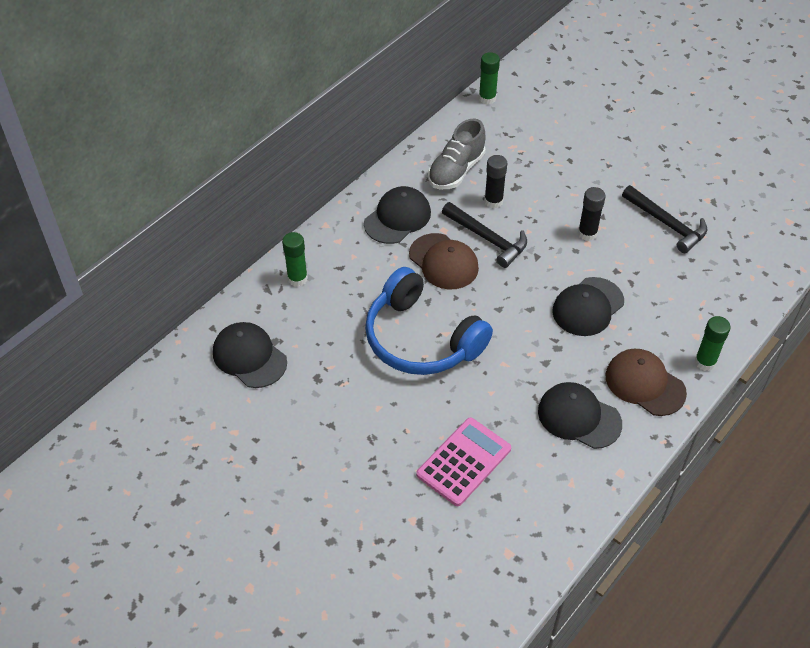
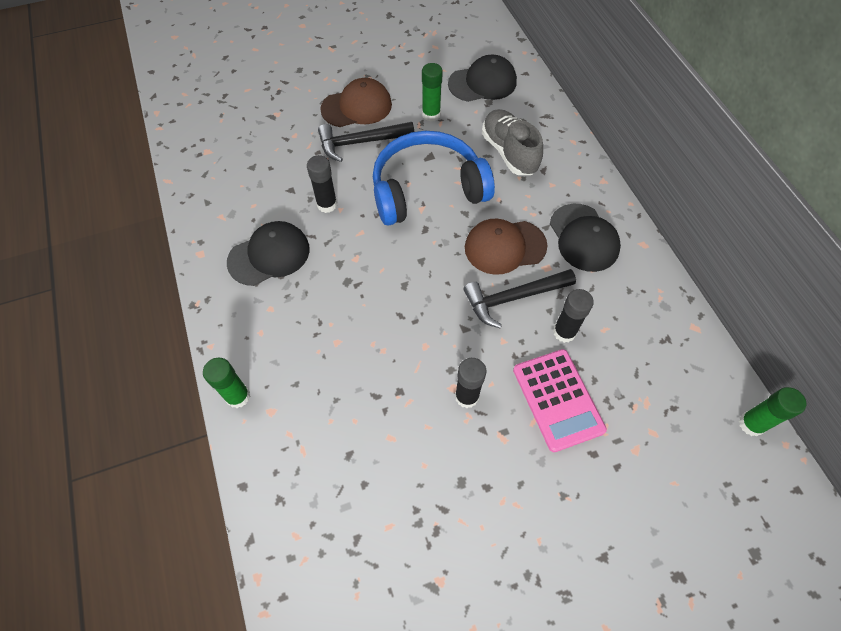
camera: 120 degrees right, 10 degrees up
(297, 278) = (547, 138): green glue stick -> green glue stick (431, 114)
(456, 171) = (629, 321): grey shoe -> grey shoe (509, 152)
(463, 462) = (295, 161): pink calculator -> pink calculator (558, 399)
(494, 405) = (327, 204): none -> black glue stick
(587, 307) = (373, 334): black cap -> none
(644, 384) = (258, 326): brown cap -> brown cap (357, 107)
(666, 224) = (431, 496): black hammer -> black hammer (361, 142)

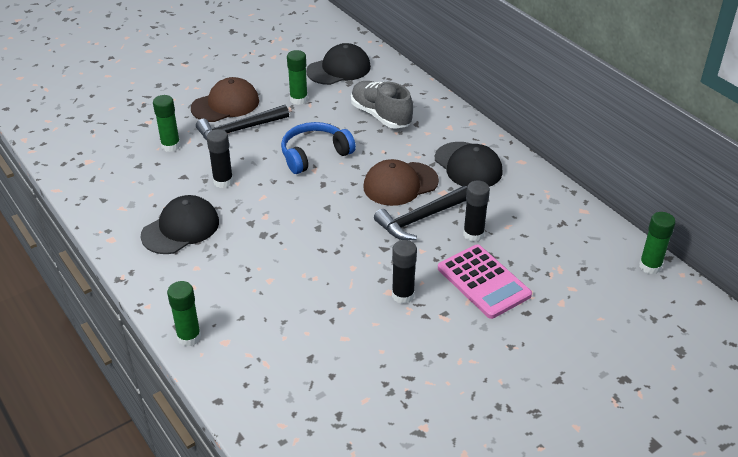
camera: 15 degrees left, 20 degrees down
(289, 148) = (170, 146): none -> green glue stick
(427, 189) = (314, 154): blue headphones -> blue headphones, size x0.64

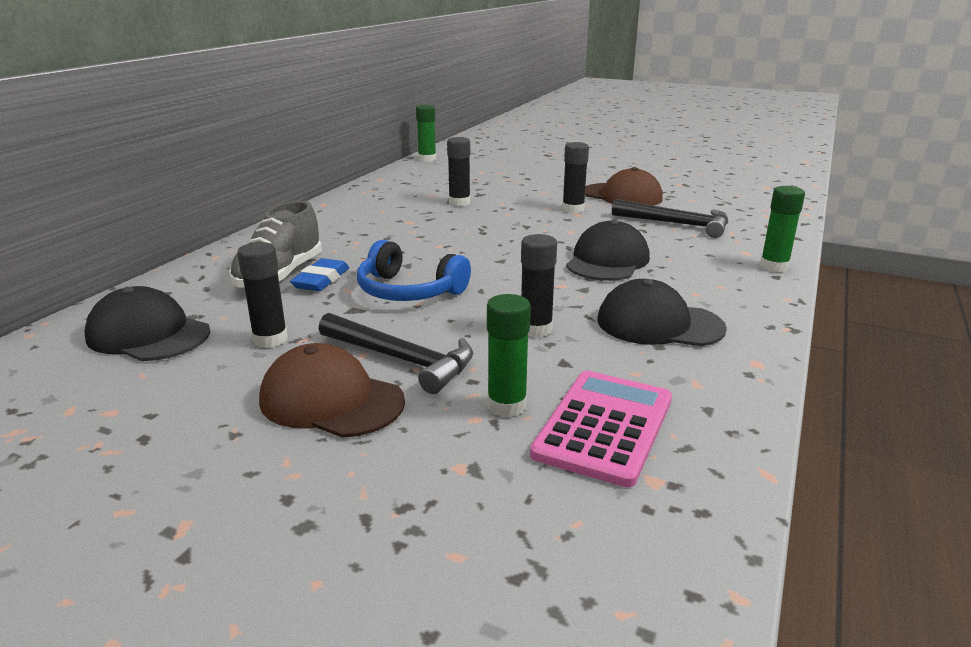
camera: 120 degrees left, 15 degrees down
(298, 99) = (270, 339): green glue stick -> black glue stick
(361, 128) = (321, 280): none -> blue eraser
(400, 184) = (417, 239): brown cap -> brown cap (622, 196)
(421, 219) = (463, 222): black hammer -> black hammer (676, 224)
(468, 166) = (352, 220): black cap -> black cap (607, 261)
(483, 282) = (514, 191): pink calculator -> pink calculator (604, 427)

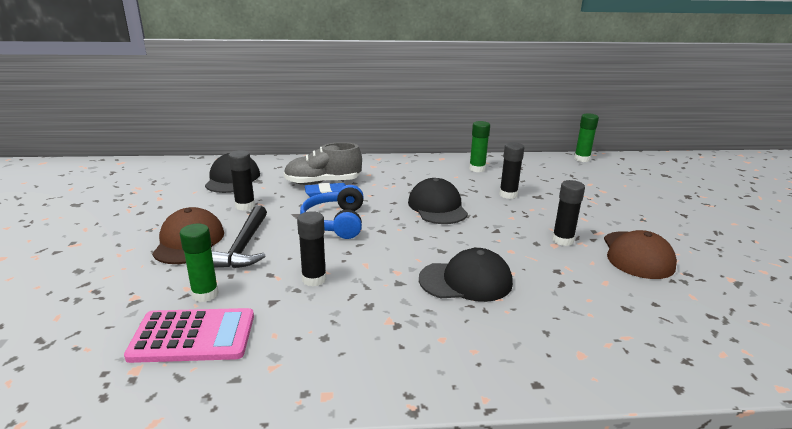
camera: 60 degrees right, 0 degrees up
(659, 324) = (363, 330): black cap -> black cap (437, 207)
(676, 224) = (603, 299): black hammer -> none
(774, 267) = (561, 379): green glue stick -> green glue stick (477, 169)

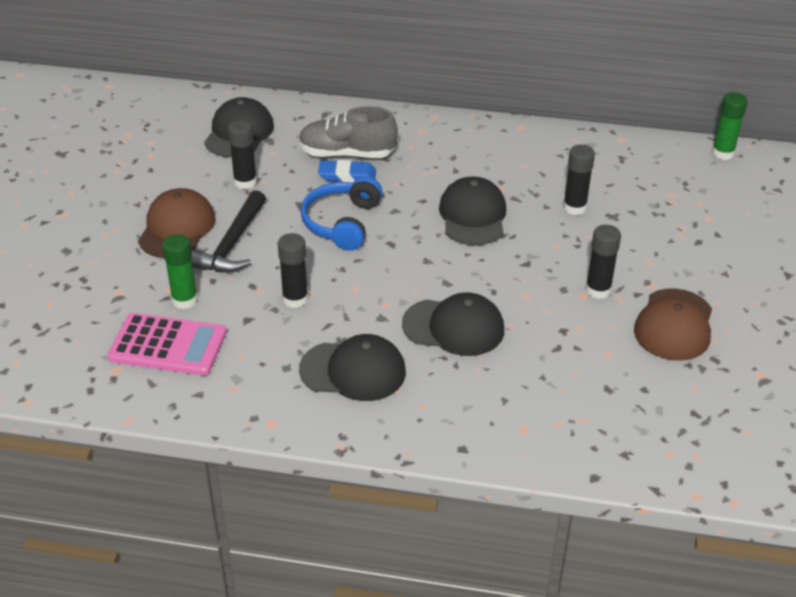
camera: 15 degrees right, 15 degrees up
(392, 330) = (353, 371): none -> black cap
(477, 169) = (559, 154): green glue stick -> none

